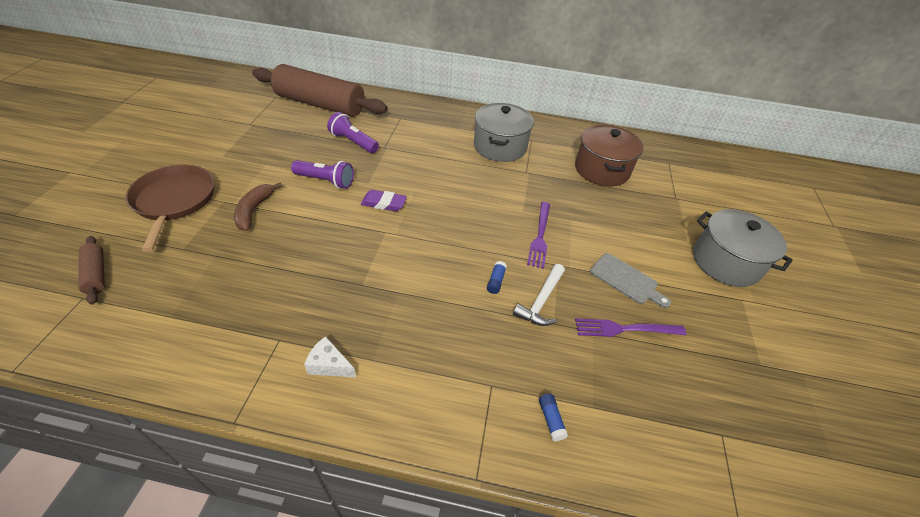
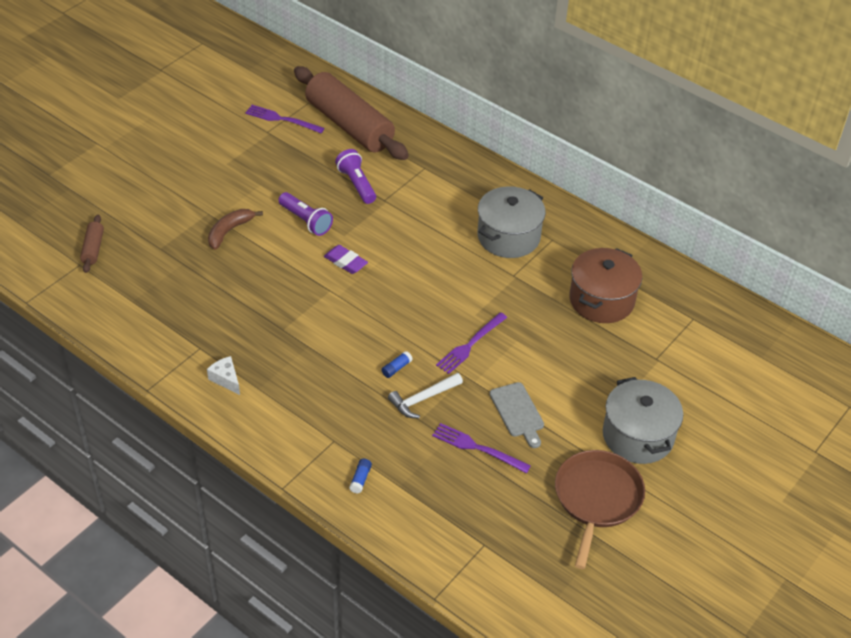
camera: 30 degrees right, 0 degrees up
(174, 201) = (169, 200): brown pan -> brown pan (597, 499)
(258, 112) = (282, 119): none -> purple fork

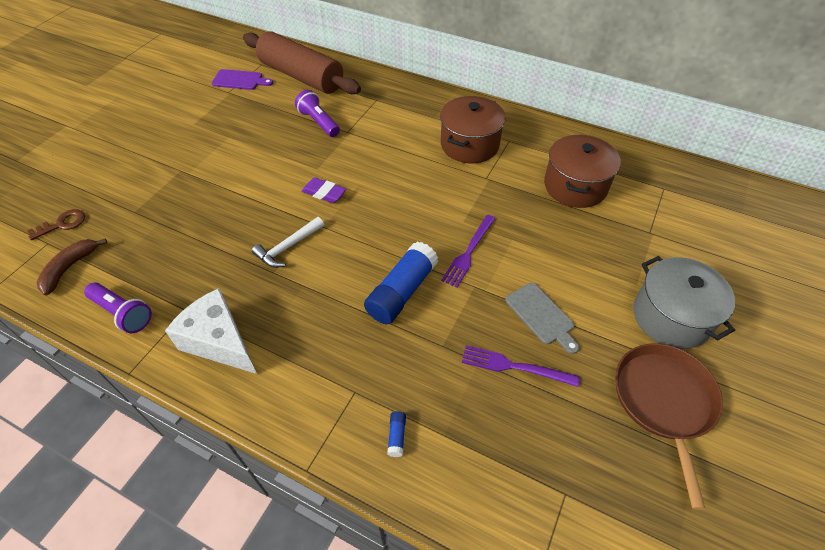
camera: 10 degrees left, 5 degrees up
(93, 249) = (62, 224): brown rolling pin -> brown key
(226, 379) = (219, 341): white cheese -> white cheese, size x2.01
(229, 231) = (204, 183): brown banana -> brown banana (69, 268)
(282, 119) = (240, 80): purple fork -> purple cutting board
(306, 221) = (277, 161): purple flashlight -> purple flashlight (123, 313)
(396, 368) = (402, 292): blue glue stick -> blue glue stick, size x2.50
(423, 399) = (439, 321): white hammer -> white hammer (288, 247)
(508, 237) = (469, 145): grey pot -> brown pot

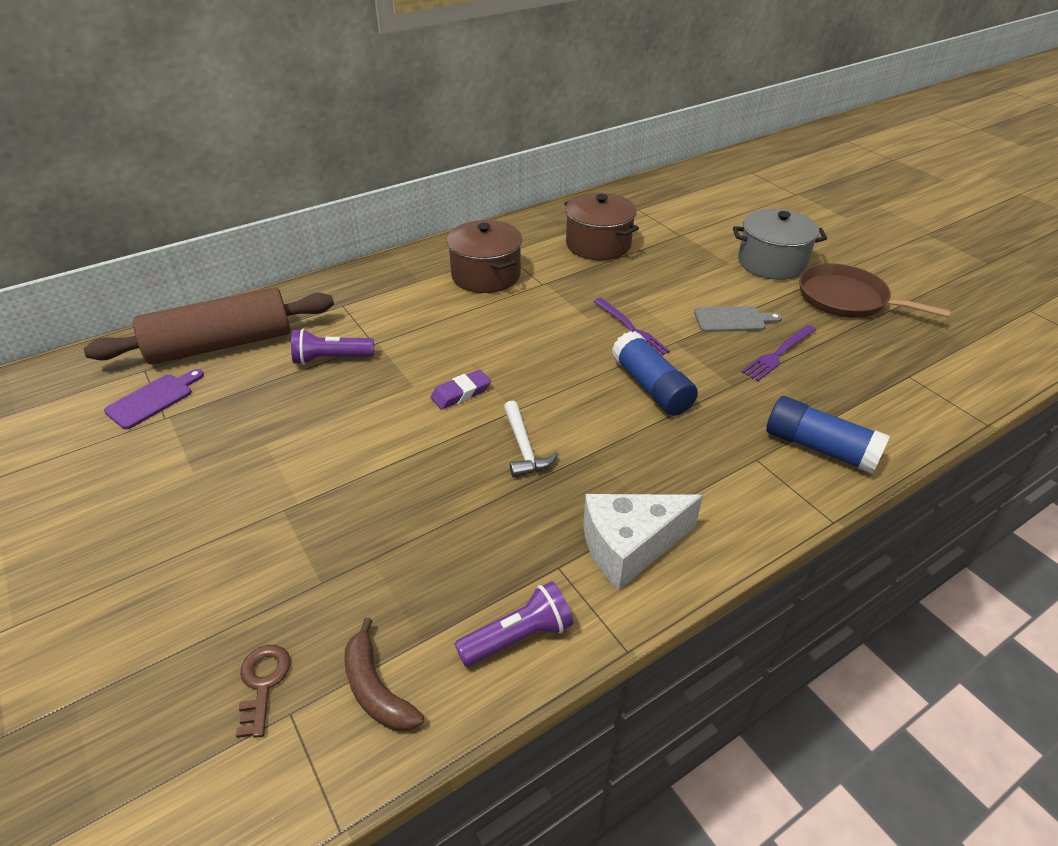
camera: 60 degrees left, 10 degrees down
(397, 436) = (820, 448): blue glue stick -> blue glue stick, size x2.50

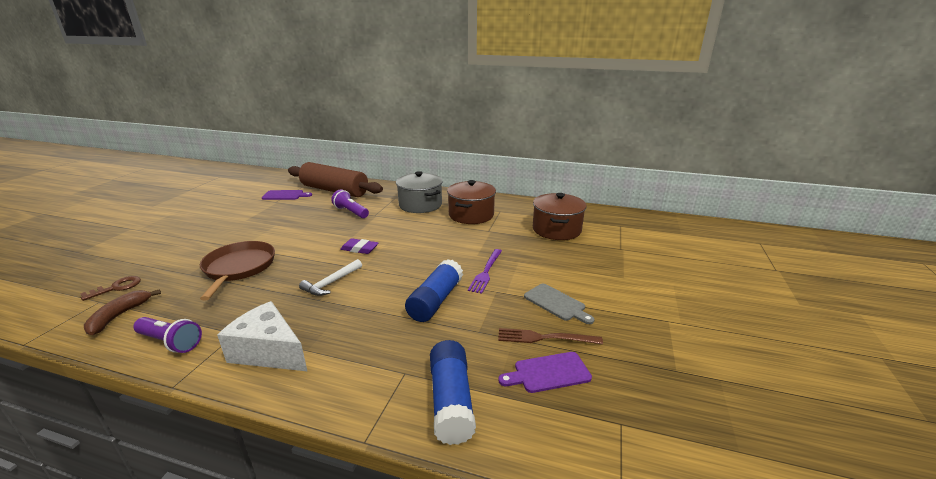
camera: 50 degrees right, 15 degrees down
(771, 263) = (658, 293): grey pot -> grey pot (420, 205)
(778, 354) = (544, 338): purple fork -> brown fork
(826, 377) = (548, 373): none -> purple cutting board
(846, 299) = (676, 346): brown pan -> brown pan (238, 268)

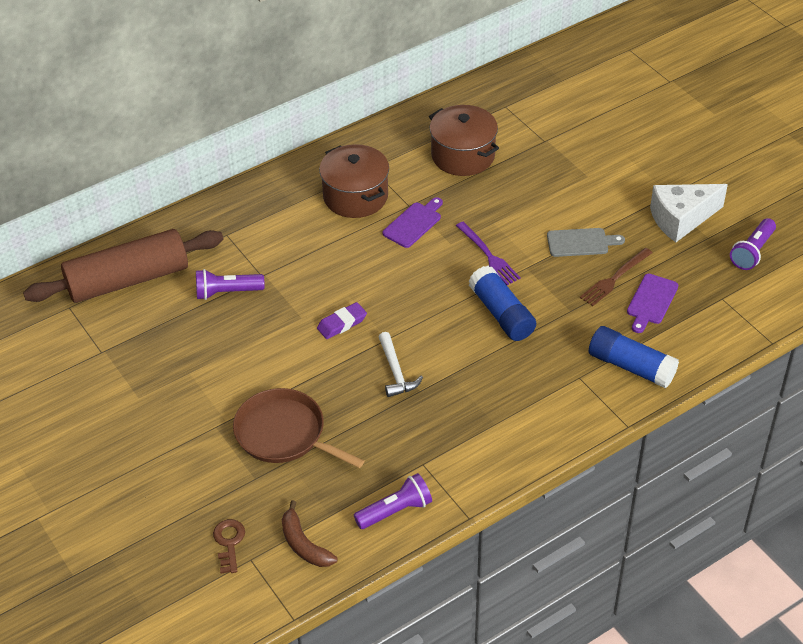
camera: 50 degrees left, 20 degrees up
(269, 352) = (475, 448): white cheese -> white cheese (681, 219)
(285, 195) = (86, 335): purple cutting board -> purple cutting board (414, 223)
(420, 205) = (277, 223): grey pot -> none
(713, 413) = (752, 252): none -> purple flashlight

